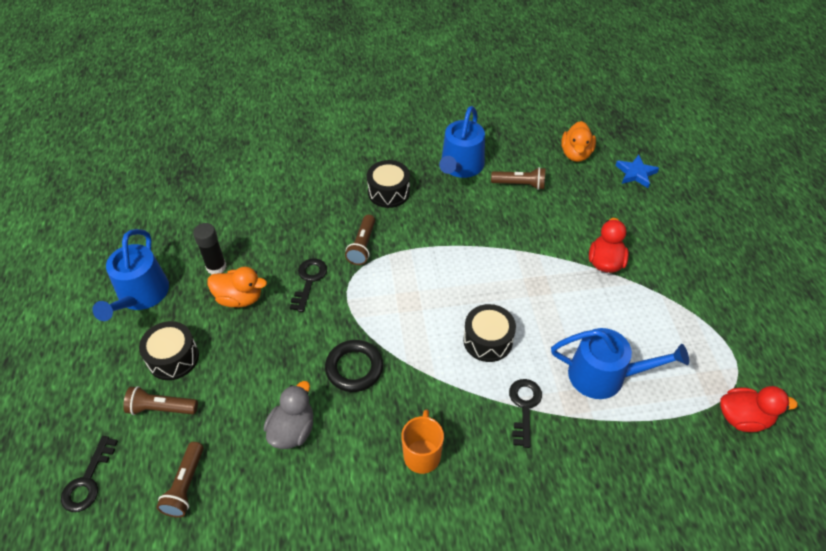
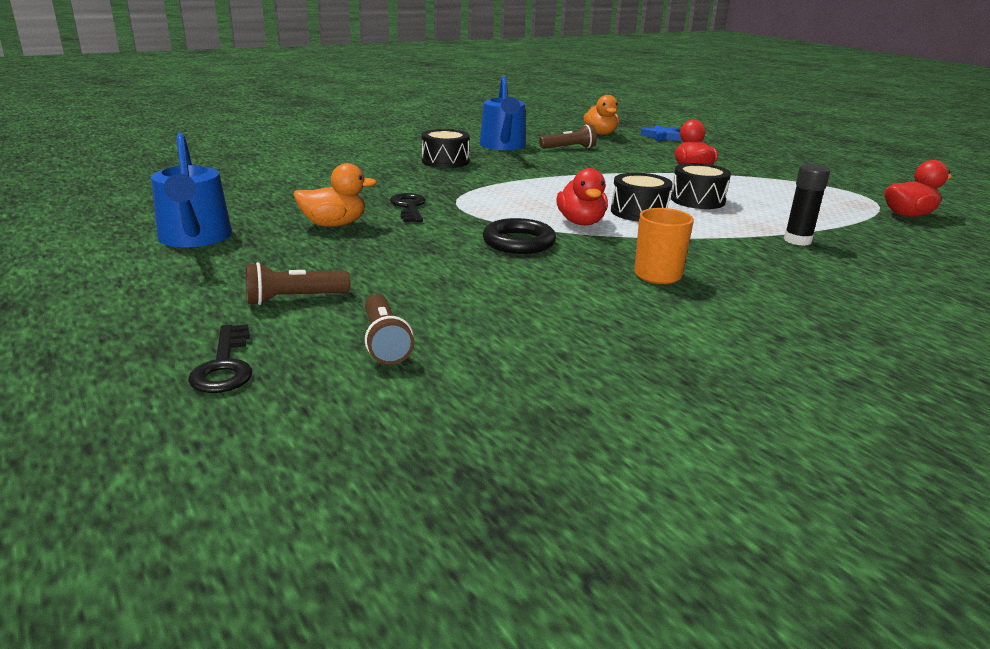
camera: 25 degrees left, 25 degrees down
(173, 358) = (279, 267): black drum -> black drum (697, 200)
(216, 267) = (285, 212): black glue stick -> black glue stick (797, 240)
(292, 430) = (489, 285): grey duck -> none
(362, 246) = (448, 186): brown flashlight -> none
(425, 347) = (581, 222): none -> red duck
(524, 407) = (721, 236): black key -> none
(603, 375) = (768, 213): blue watering can -> none

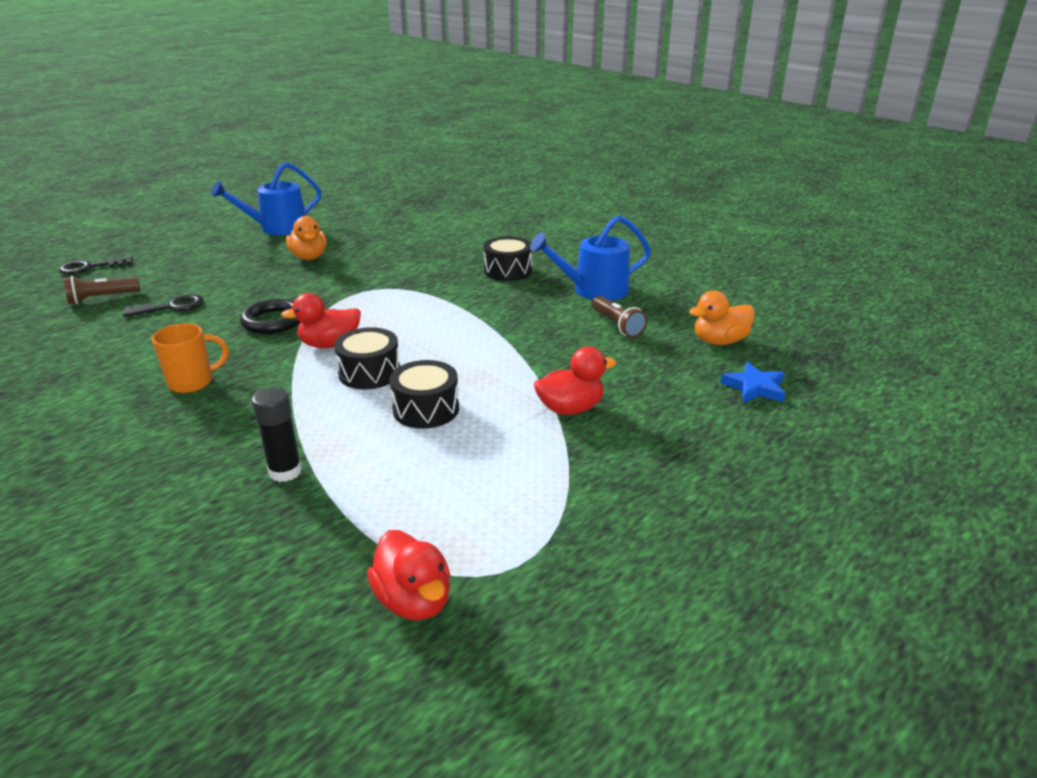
camera: 80 degrees right, 5 degrees up
(294, 299) = (173, 267): brown flashlight -> none
(409, 207) = (357, 274): black key -> black key (172, 307)

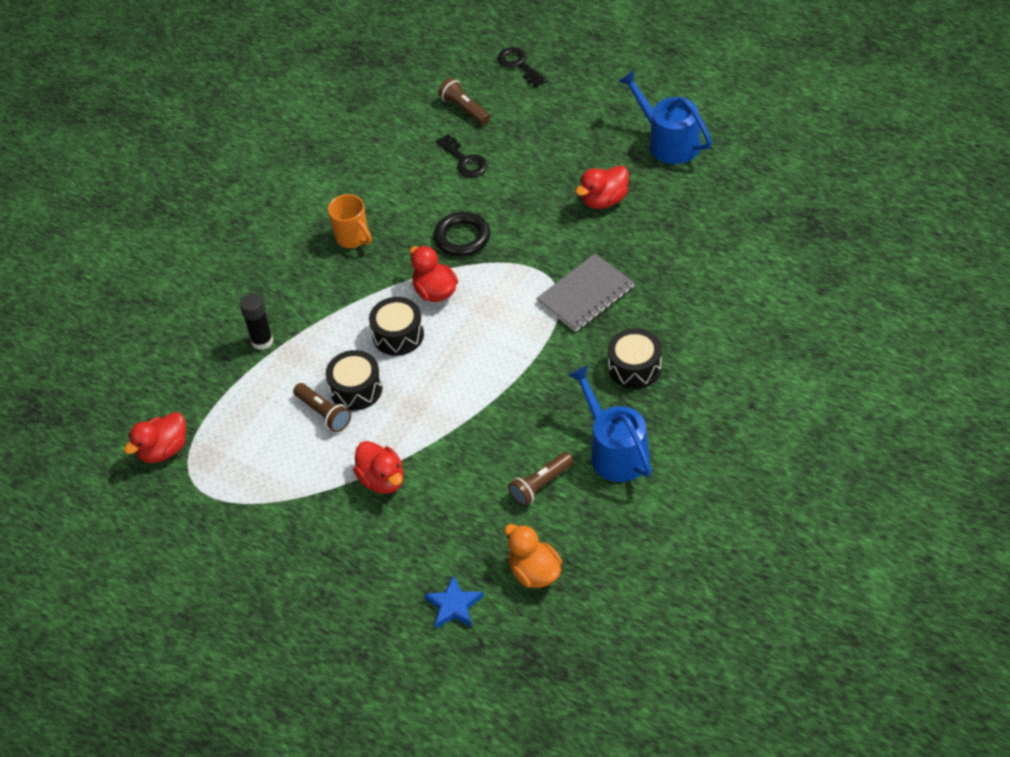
camera: 80 degrees right, 20 degrees up
(309, 257) = (604, 200): orange duck -> red duck
(409, 278) = (585, 295): none -> grey notebook
(446, 437) = (323, 413): none -> brown flashlight

